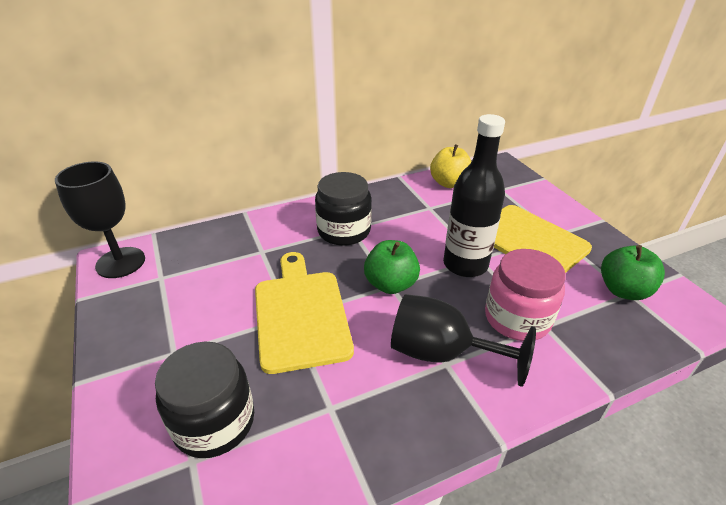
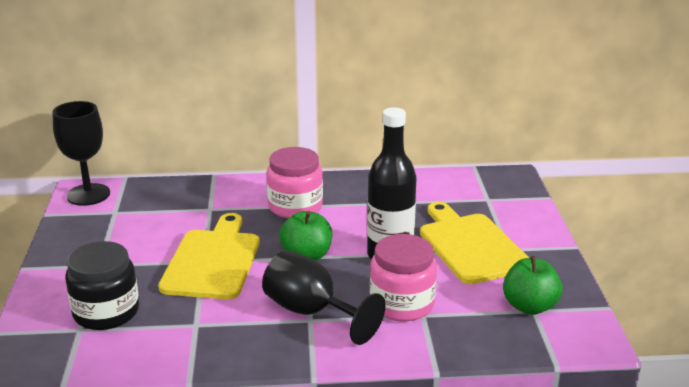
camera: 20 degrees right, 10 degrees down
(344, 231) = (295, 206): black jar -> pink jar
(449, 183) = (436, 184): yellow apple -> none

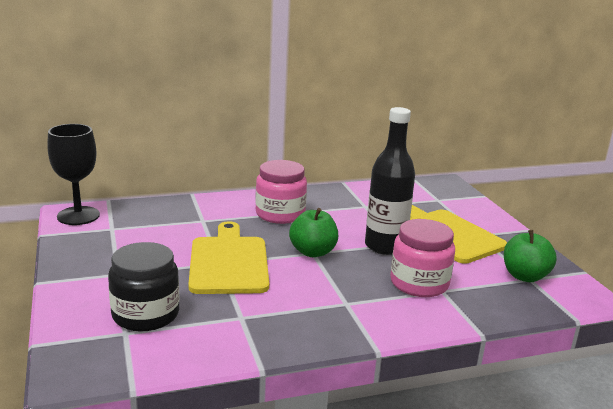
camera: 15 degrees left, 5 degrees down
(311, 312) = (344, 297): black goblet -> none

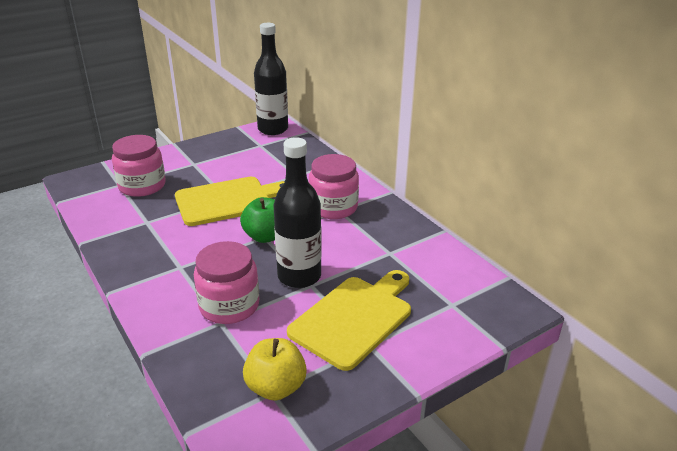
camera: 75 degrees right, 10 degrees up
(78, 216) = (273, 129): black goblet -> black bottle
(145, 314) = (142, 186): black jar -> pink jar
(524, 276) = (276, 387): green apple -> yellow apple

